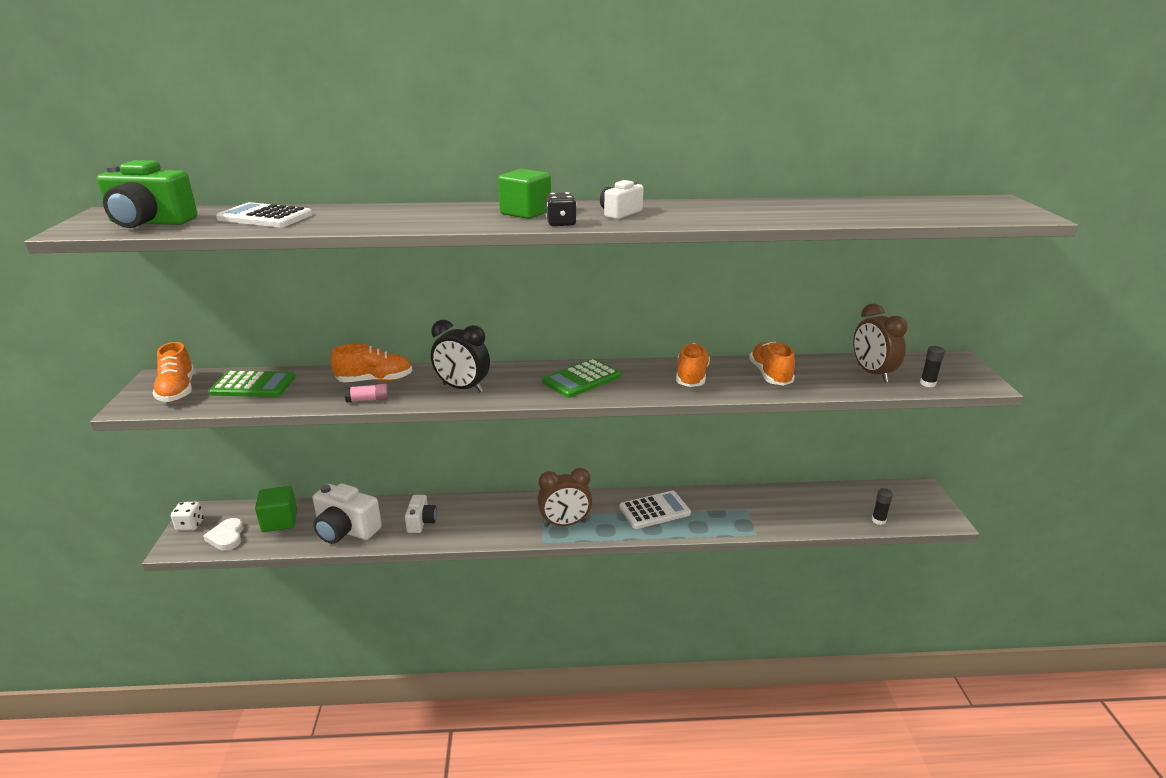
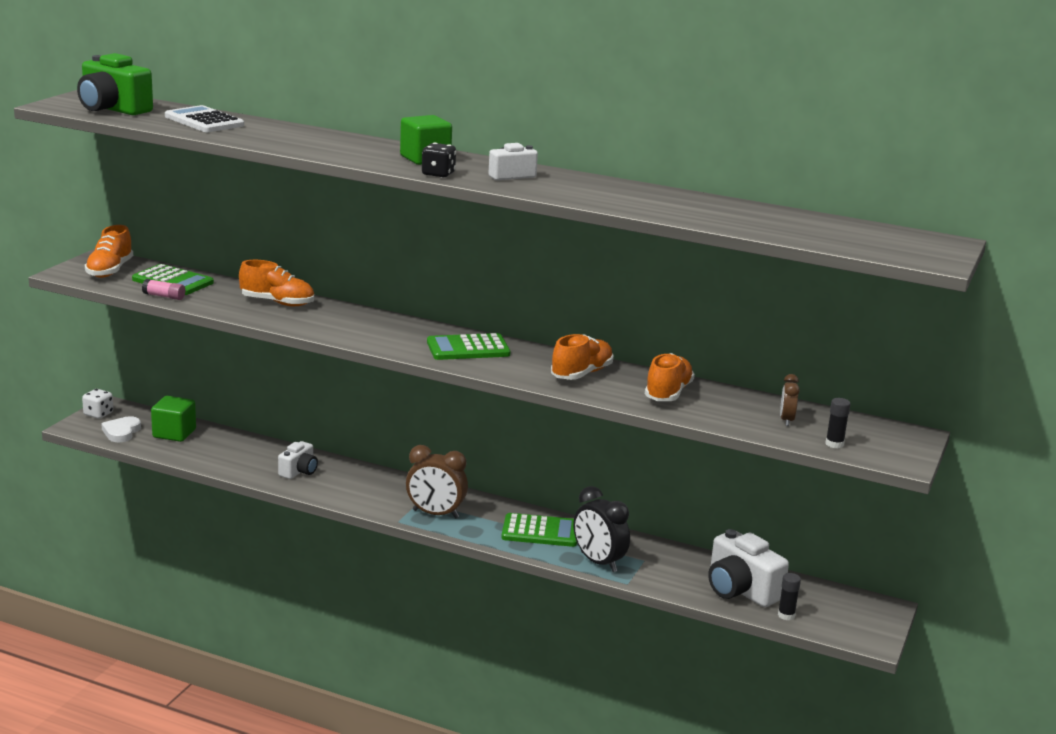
camera: 25 degrees right, 5 degrees down
(346, 530) = (225, 457): white camera -> white camera (740, 590)
(368, 400) = (255, 316): pink glue stick -> pink glue stick (164, 296)
(462, 388) = (348, 328): black clock -> black clock (598, 562)
(654, 510) = (540, 531): white calculator -> green calculator
(872, 373) = (786, 420): brown clock -> brown clock, size x0.55

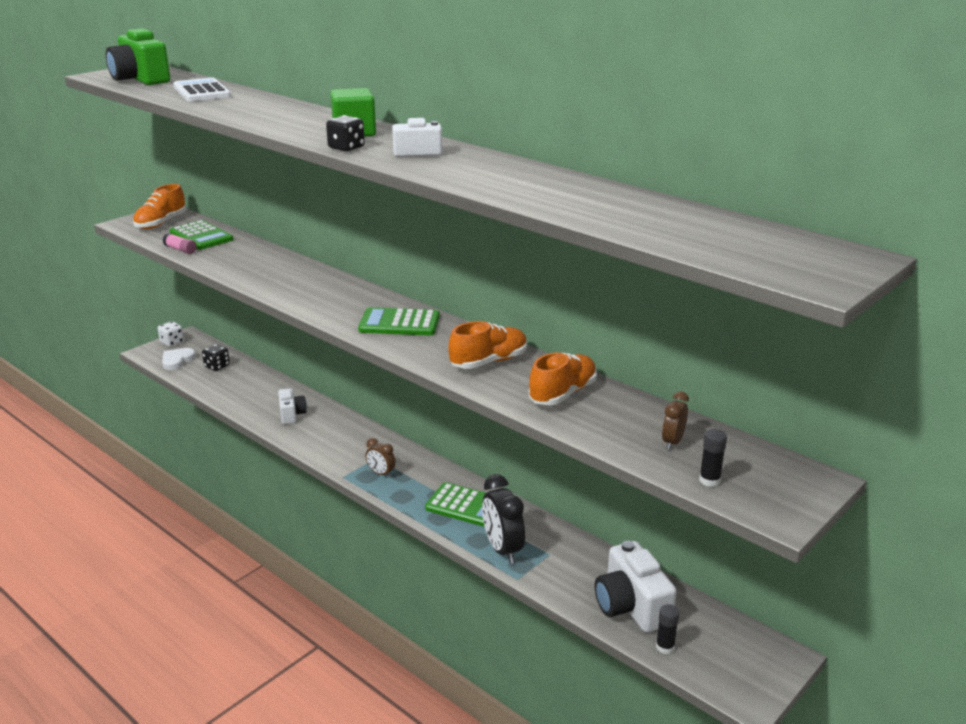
camera: 20 degrees right, 5 degrees up
(174, 433) = (217, 366): green cube -> black dice
(277, 303) = (269, 262): orange shoe -> none
(299, 471) = (291, 414): white camera -> white camera turned 60 degrees counterclockwise
(435, 514) = (381, 473): brown clock -> brown clock, size x0.55

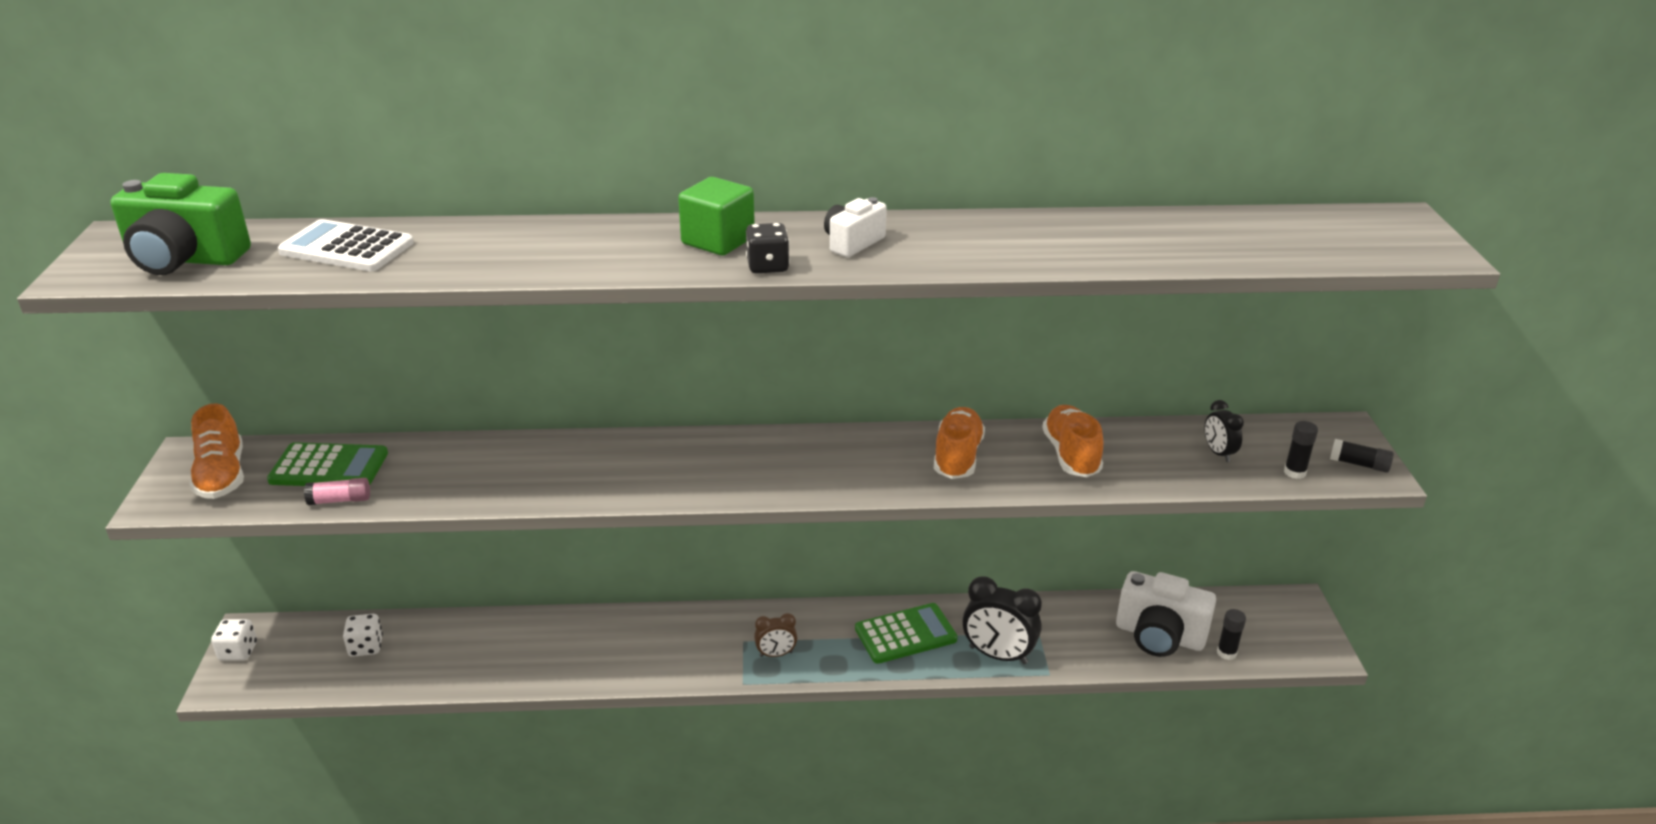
camera: 45 degrees left, 5 degrees up
(177, 360) = (292, 671): white heart -> none
(217, 366) = (366, 647): black dice -> white dice
(291, 414) = (569, 650): white camera -> none
(399, 323) = (799, 460): green calculator -> none
(672, 442) = (1218, 453): brown clock -> black clock
(778, 503) = (1359, 464): none -> black glue stick

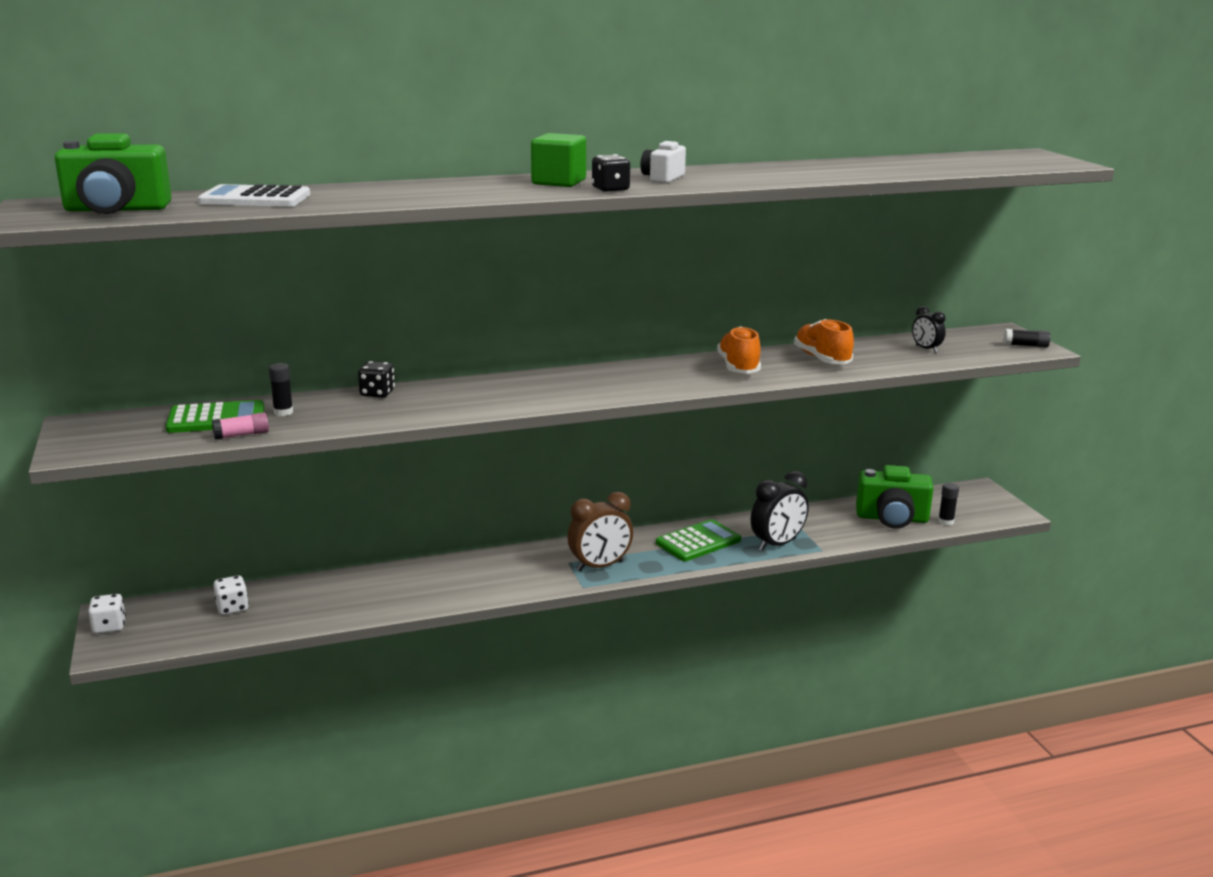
camera: 15 degrees left, 10 degrees down
(222, 476) = (119, 432): orange shoe -> none
(517, 447) = (377, 393): none -> black dice
(776, 654) = (600, 566): brown clock -> brown clock, size x1.81
(998, 655) = (777, 544): black clock -> black clock turned 45 degrees counterclockwise
(1159, 636) = (892, 518): white camera -> green camera
(1294, 472) = (985, 353): black glue stick -> black glue stick (283, 412)

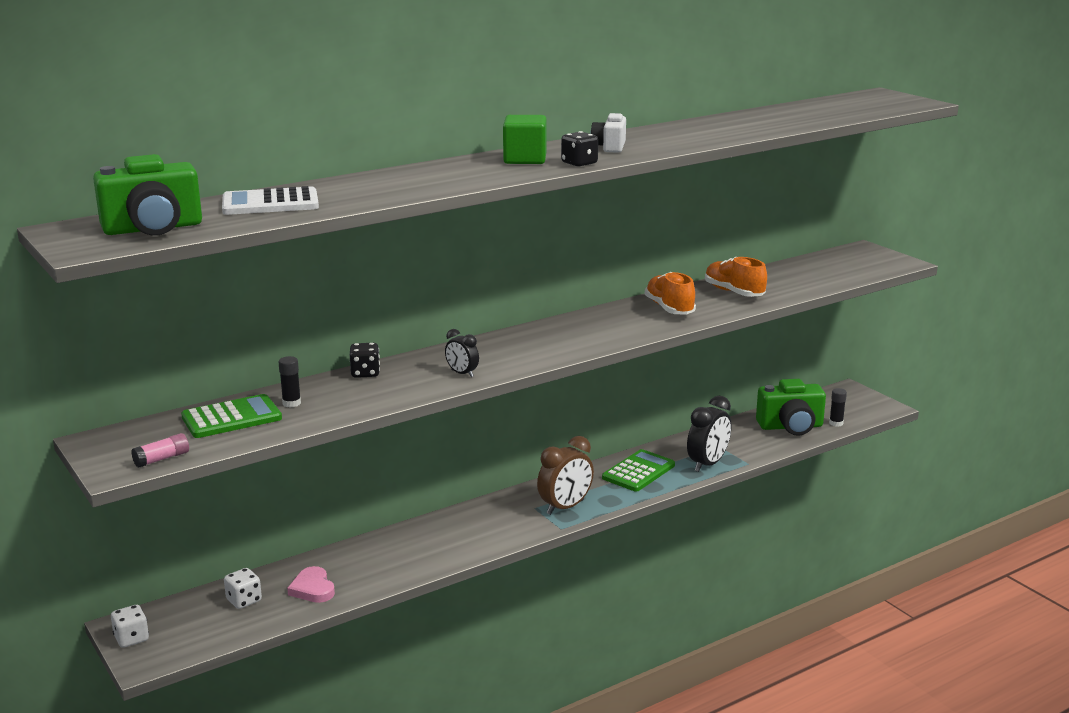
camera: 15 degrees left, 0 degrees up
(241, 435) = (271, 430): pink glue stick -> pink glue stick (162, 459)
(303, 607) = (312, 588): none -> pink heart
(926, 349) = (812, 273): black clock -> black clock (462, 373)
(1025, 345) = (889, 261): black glue stick -> none

